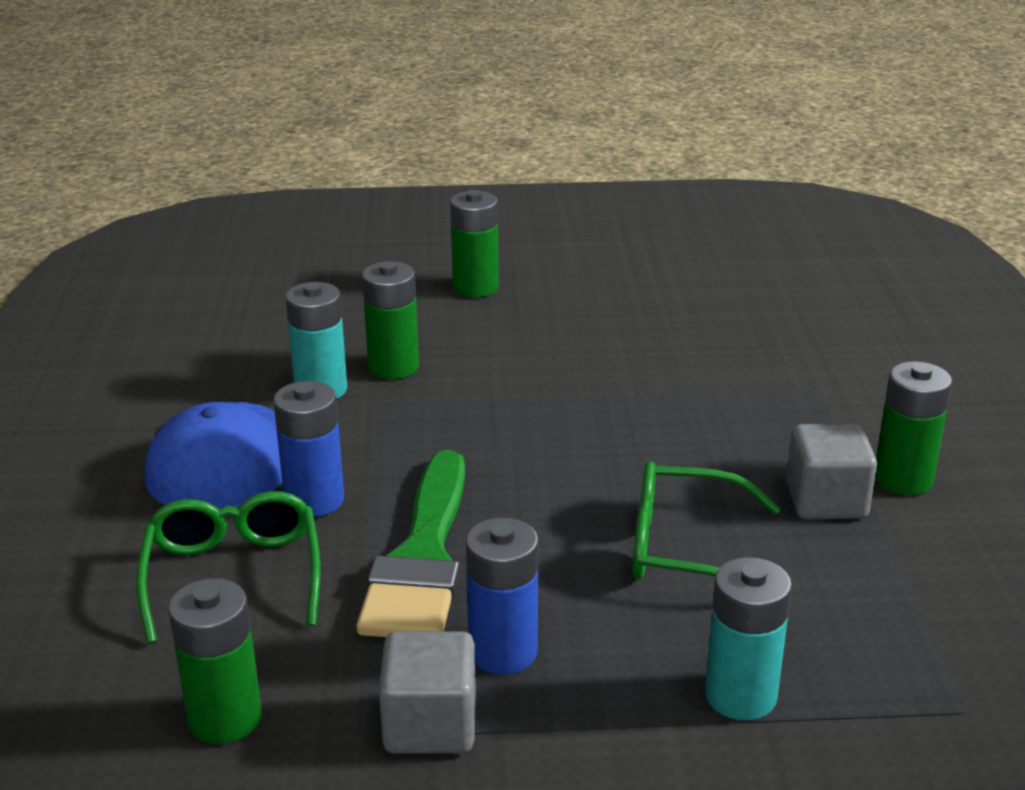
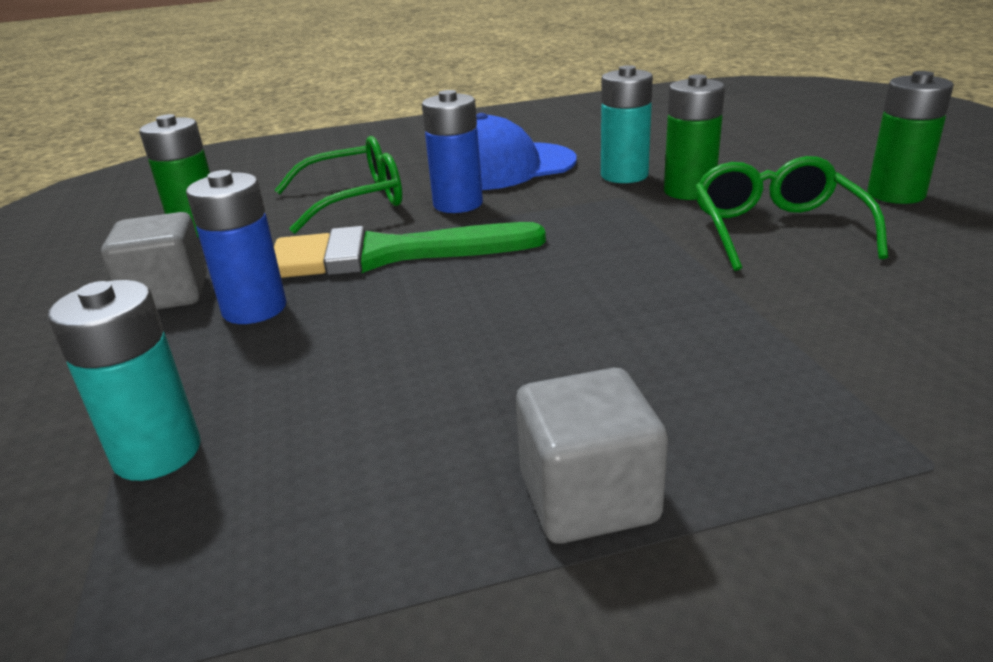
camera: 80 degrees right, 0 degrees up
(685, 549) = (432, 385): green glasses -> green glasses (776, 229)
(903, 479) = (706, 595): green battery -> none

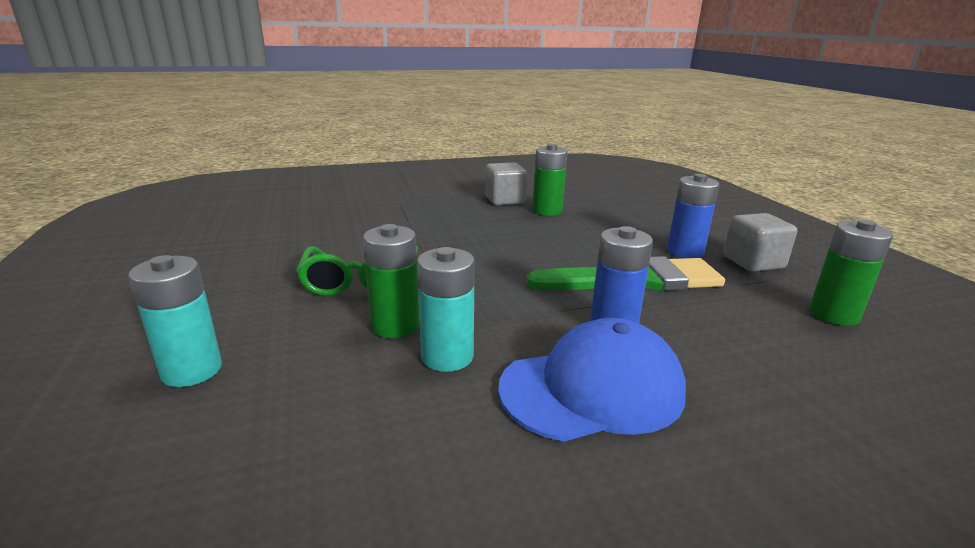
camera: 175 degrees right, 5 degrees down
(157, 453) = (653, 211): turquoise battery -> turquoise battery (192, 370)
(355, 200) = (725, 341): green glasses -> none
(896, 194) = (230, 307): green battery -> green battery (547, 211)

